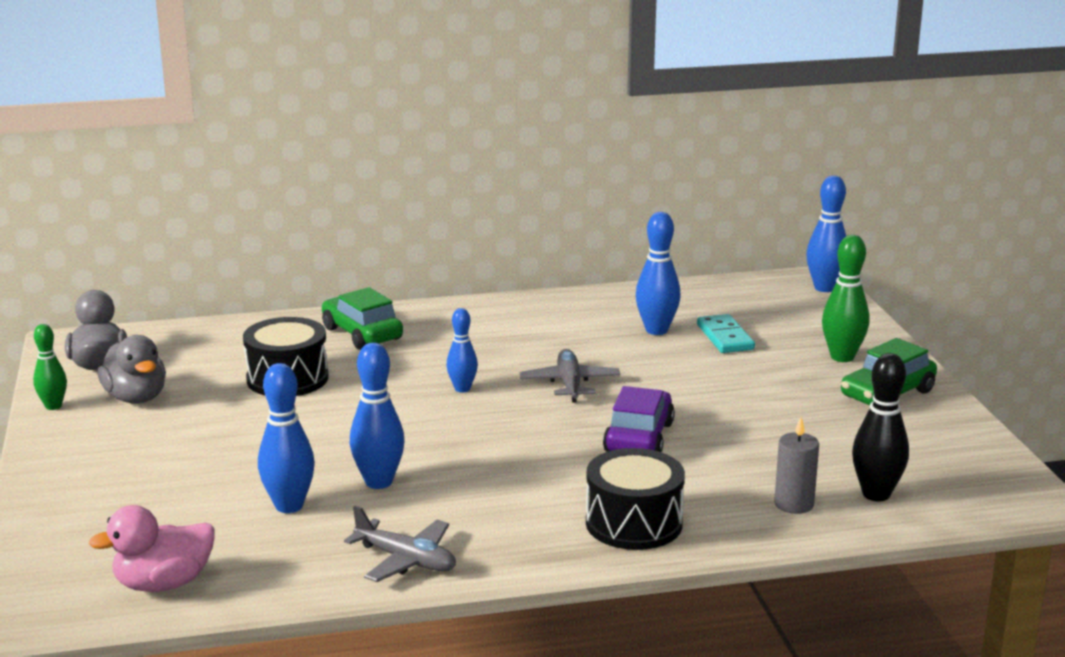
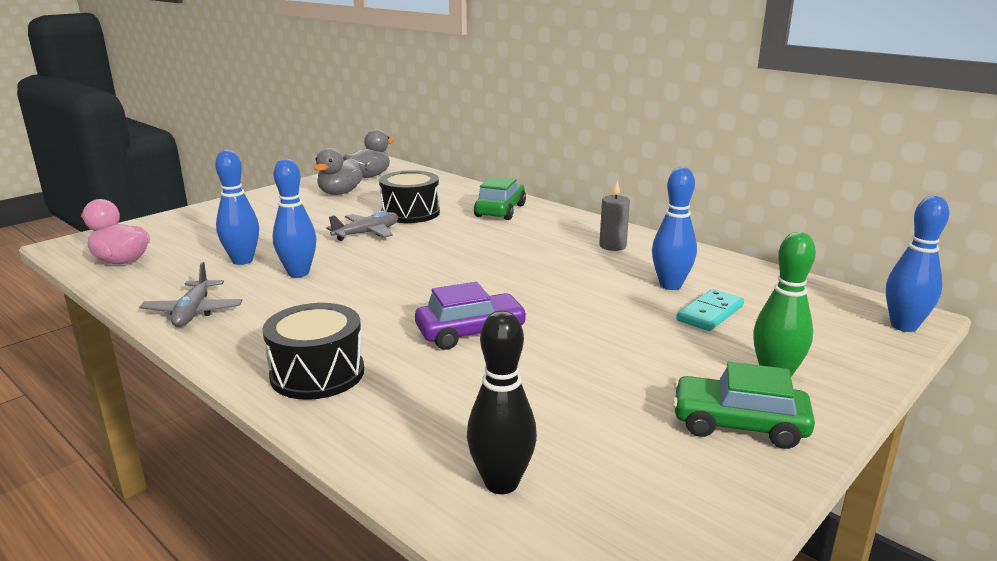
camera: 55 degrees right, 0 degrees up
(53, 406) = (309, 183): green bowling pin -> none
(462, 389) = (465, 256): blue bowling pin -> none
(570, 384) = (524, 284): grey plane -> grey plane (367, 233)
(794, 504) = (428, 439): grey candle -> grey candle (612, 246)

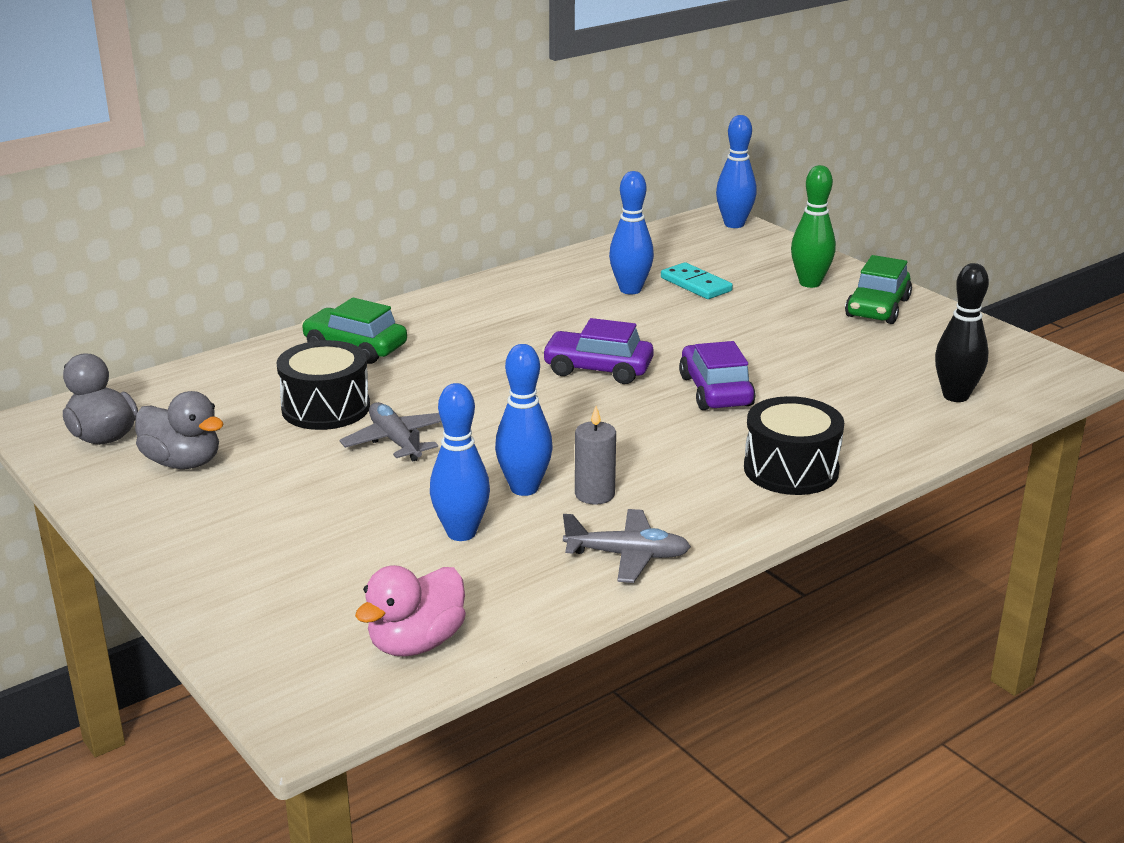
camera: 80 degrees left, 5 degrees up
(497, 283) = (598, 369): none -> purple car
(612, 246) = (515, 300): grey candle -> grey candle (594, 494)

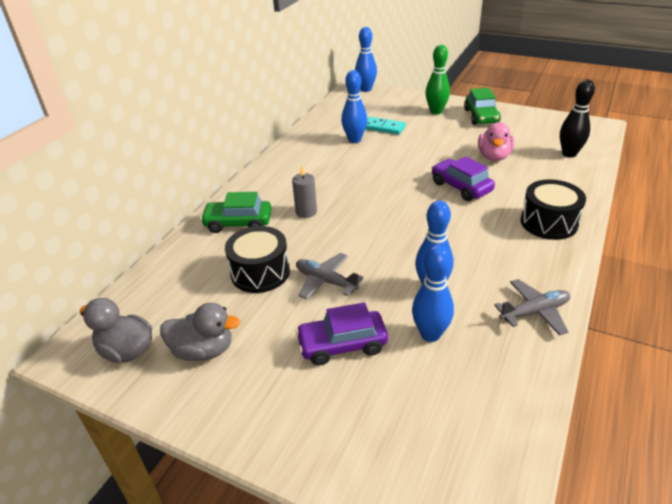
camera: 25 degrees left, 10 degrees up
(416, 643) = (492, 435): pink duck -> pink duck (494, 156)
(594, 494) = (473, 276): grey candle -> grey candle (306, 212)
(598, 369) = (388, 193): purple car -> purple car (342, 344)

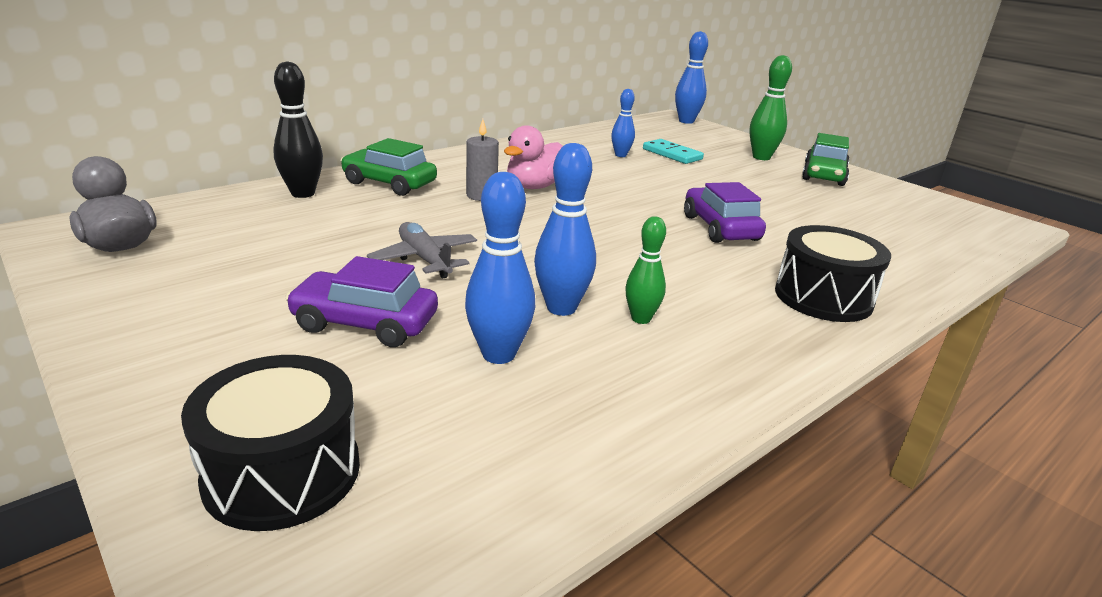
camera: 20 degrees right, 10 degrees down
(203, 350) = (197, 272): grey duck -> none
(260, 272) = (357, 228): black drum -> black drum (282, 472)
(354, 140) = (620, 155): blue bowling pin -> blue bowling pin, size x0.64
(476, 277) = (641, 319): none -> green bowling pin
(494, 156) = (803, 213): pink duck -> pink duck (534, 186)
(534, 312) = (692, 385): grey plane -> none
(569, 154) = (931, 239): black bowling pin -> black bowling pin (303, 193)

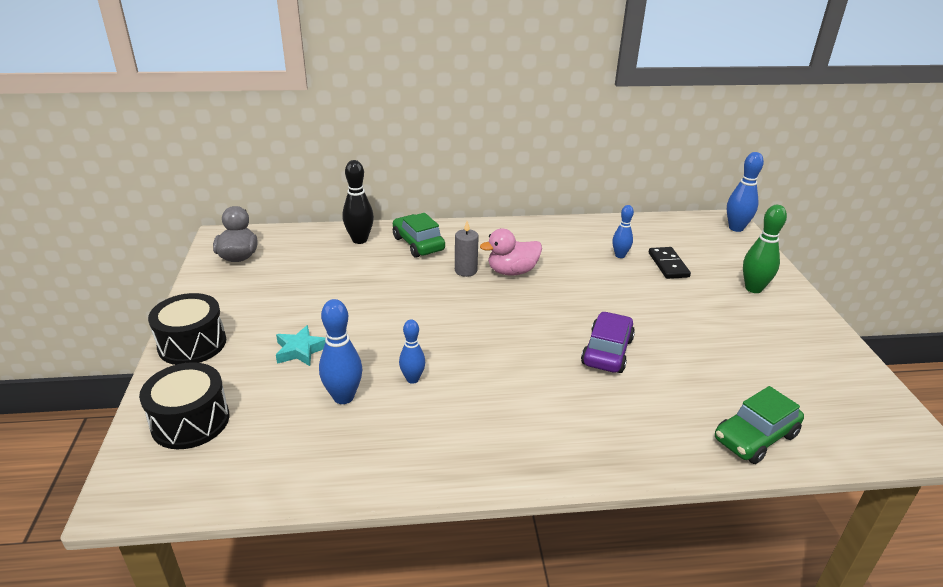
camera: 35 degrees right, 5 degrees up
(365, 323) = (300, 350): purple car -> turquoise star
(425, 259) = (375, 315): grey plane -> none
(561, 308) = (412, 379): blue bowling pin -> blue bowling pin, size x0.64
(641, 319) = (450, 405): green bowling pin -> none
(672, 154) = (668, 265): turquoise domino -> black domino
(823, 175) = (790, 325): green car -> green car (755, 437)
(823, 297) = (602, 438): black drum -> black drum (192, 344)

